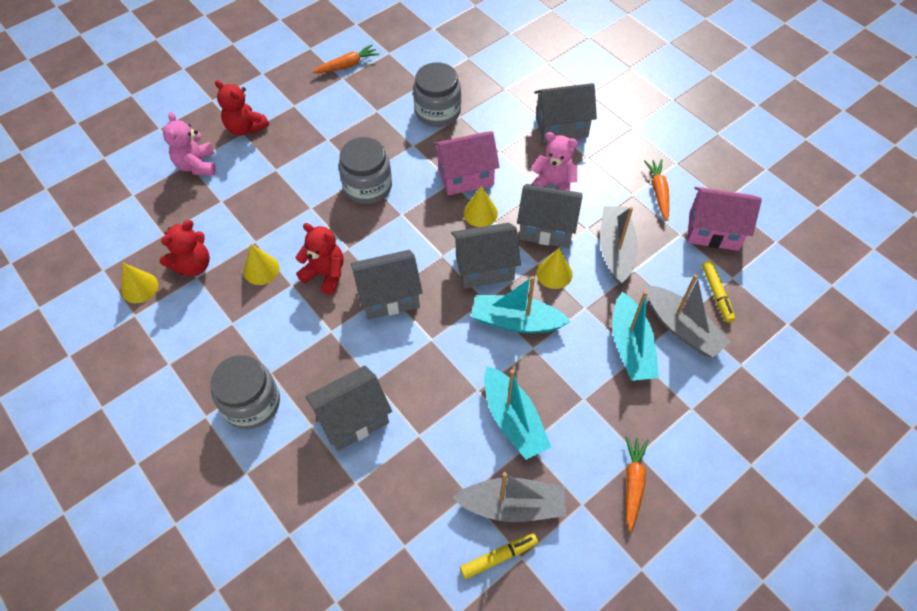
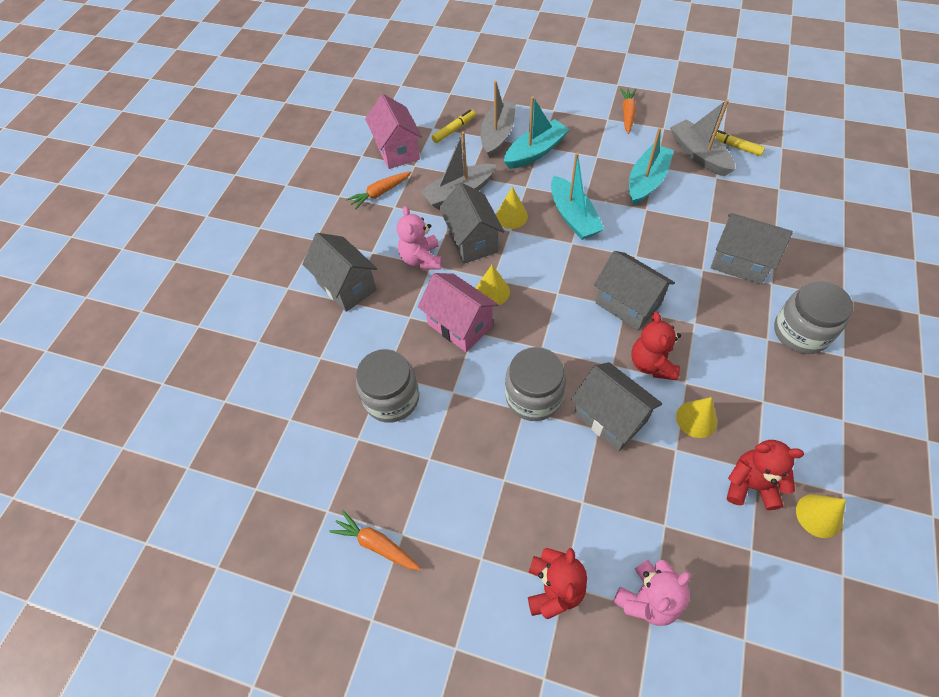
camera: 120 degrees left, 0 degrees up
(484, 268) = (544, 259): grey house -> grey house (610, 418)
(633, 483) = (627, 114): orange carrot -> orange carrot turned 120 degrees clockwise

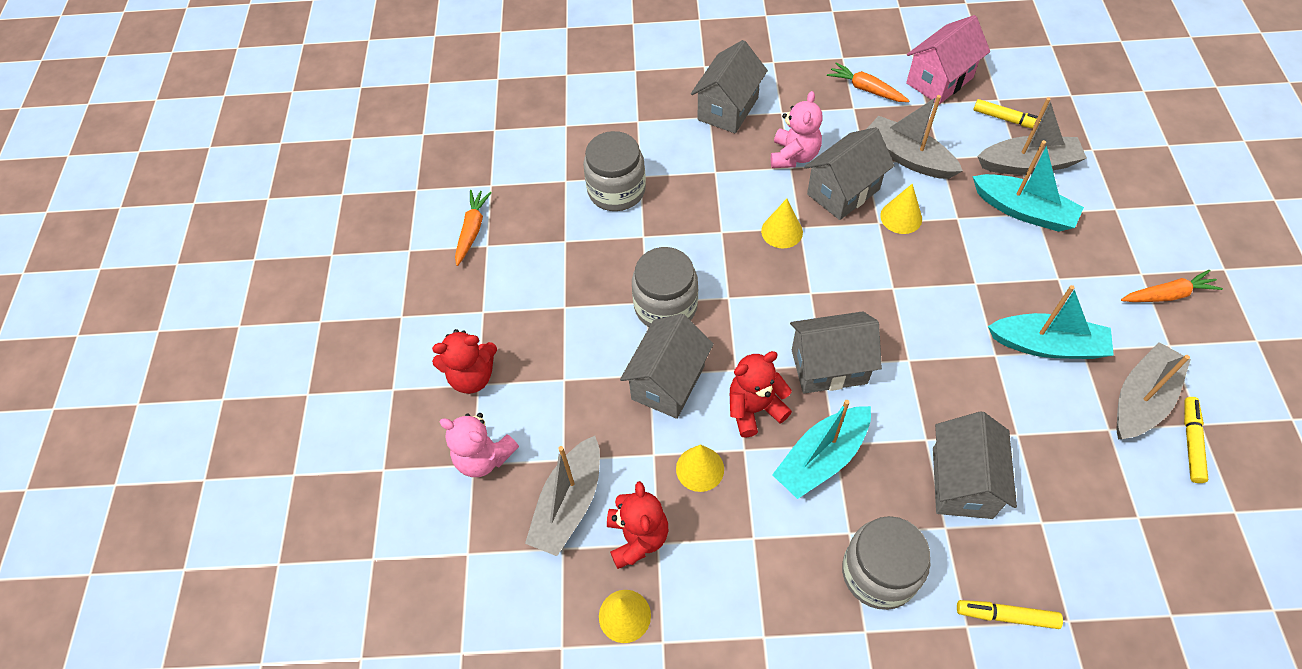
camera: 70 degrees right, 0 degrees up
(421, 259) = (794, 156): pink teddy bear -> pink teddy bear turned 135 degrees clockwise
(460, 325) = (725, 216): pink house -> none
(573, 217) = (936, 278): turquoise boat -> turquoise boat (821, 458)
(627, 304) = (829, 366): grey house -> grey house turned 60 degrees clockwise
(710, 532) = (569, 504): none -> grey boat
(838, 275) = (1007, 616): none -> yellow marker

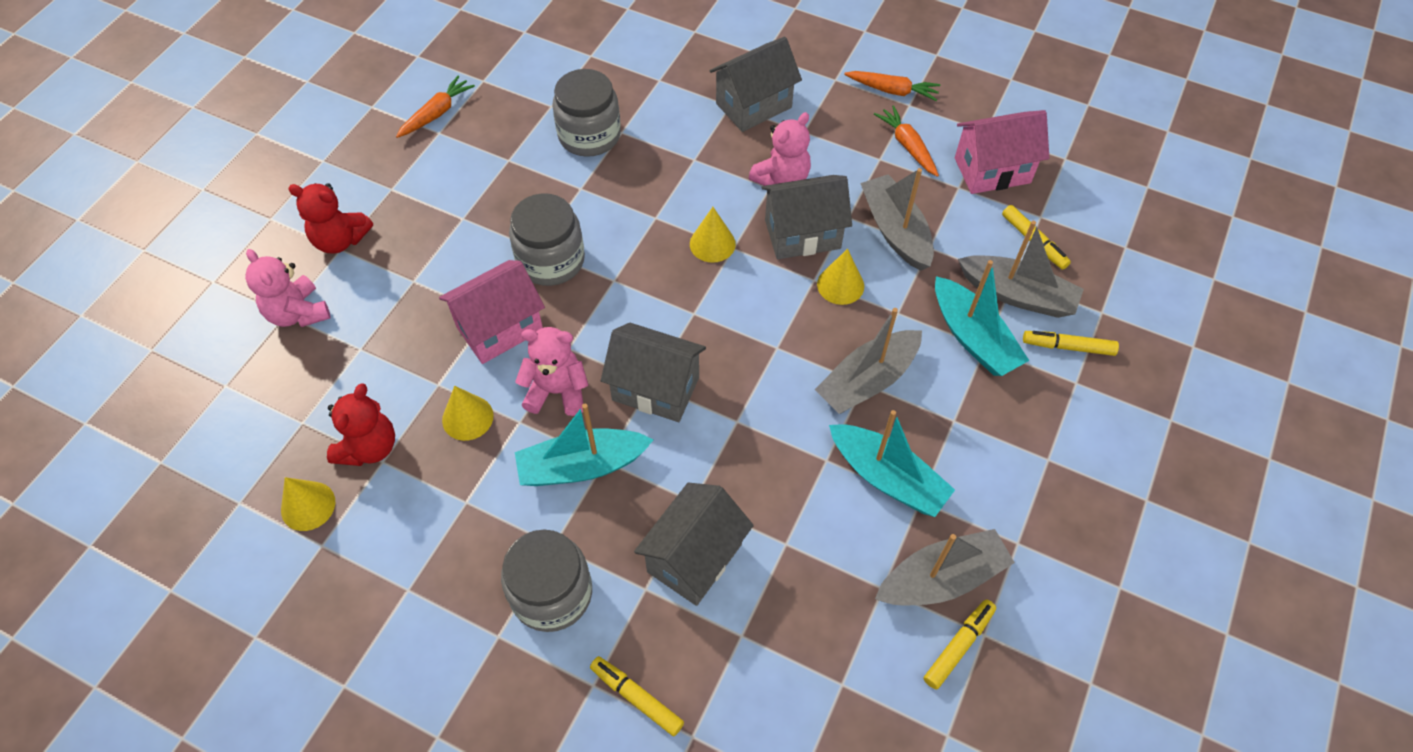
camera: 25 degrees right, 0 degrees up
(569, 504) = (335, 388): grey boat -> grey boat (867, 381)
(668, 382) = (499, 328): grey house -> pink house
(754, 409) = (557, 391): red teddy bear -> pink teddy bear
(1091, 185) = (1068, 347): none -> yellow marker
(1168, 295) = (1059, 494): orange carrot -> orange carrot (892, 91)

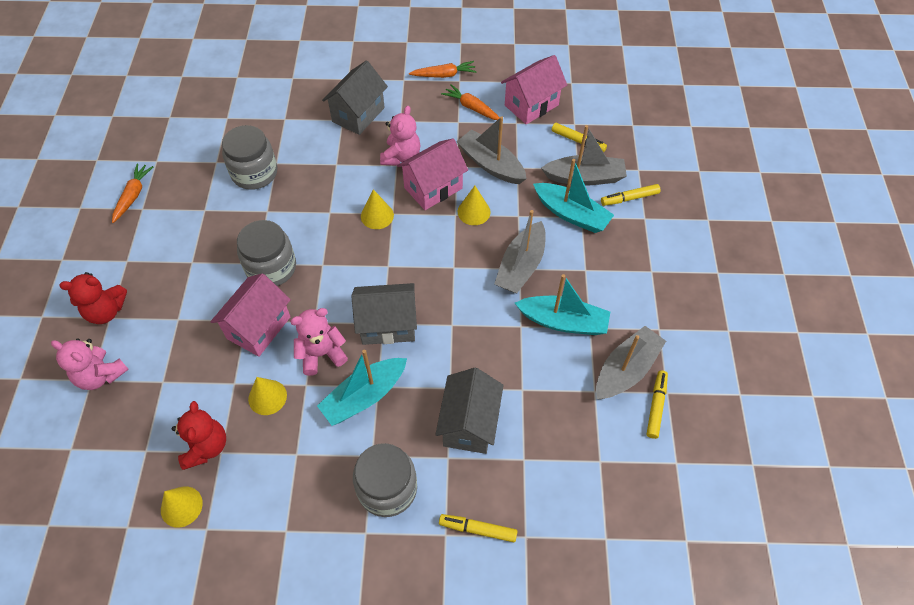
camera: 25 degrees left, 0 degrees up
(802, 234) = (433, 188): grey house -> pink house

